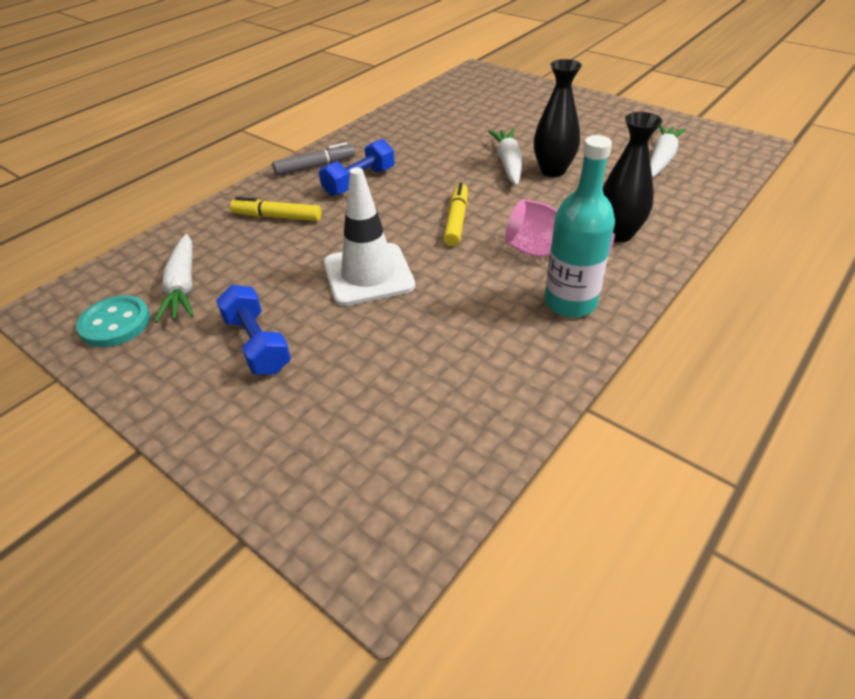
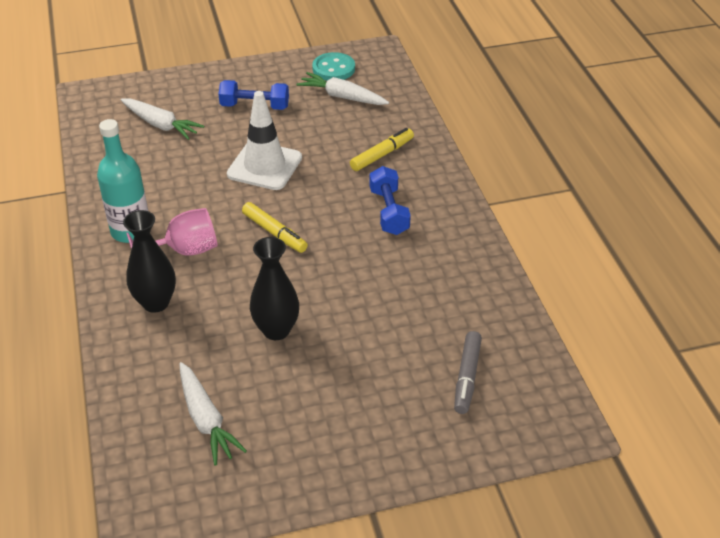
camera: 125 degrees right, 0 degrees up
(315, 166) = (442, 200): grey marker -> grey marker (467, 377)
(508, 164) = (320, 310): white carrot -> white carrot (161, 125)

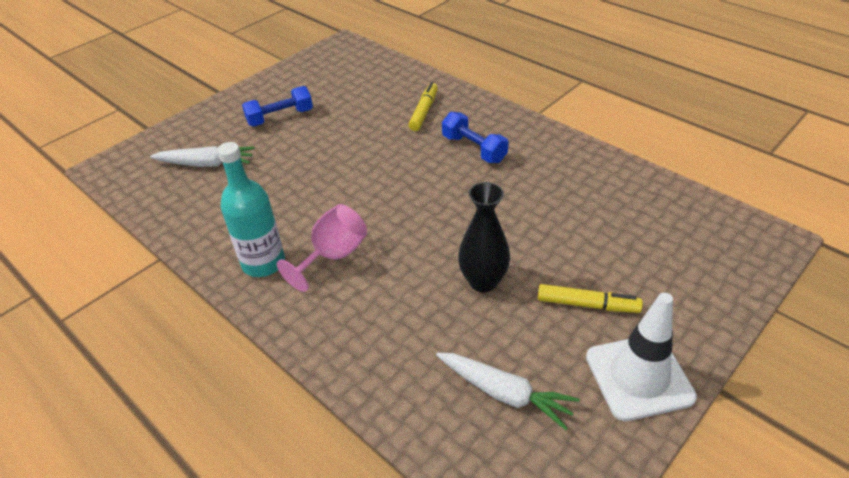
camera: 30 degrees left, 0 degrees up
(156, 303) = (350, 314): black vase -> none
(264, 166) = (336, 158): white traffic cone -> white traffic cone (639, 377)
(274, 233) = (398, 205): yellow marker -> yellow marker (587, 304)
(333, 69) = (320, 67): turquoise button -> none
(342, 97) = (348, 84): white carrot -> none
(467, 377) = (667, 241): grey marker -> none

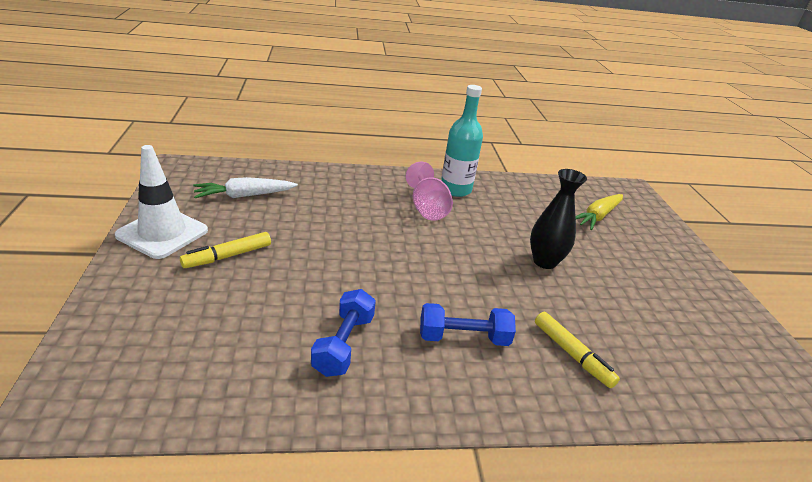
camera: 125 degrees right, 10 degrees down
(206, 164) = (597, 216): white carrot -> yellow carrot
(280, 117) = (644, 272): blue dumbbell -> blue dumbbell (343, 344)
(483, 281) = (316, 237): black vase -> black vase (544, 261)

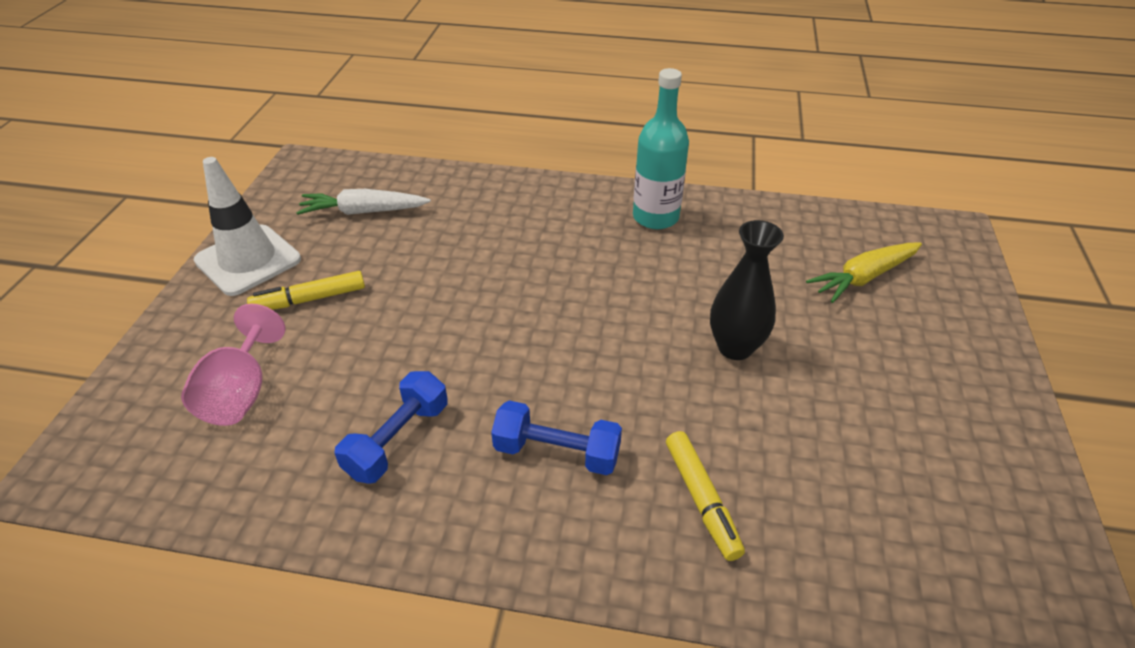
camera: 20 degrees right, 10 degrees up
(427, 208) = (598, 246): pink goblet -> pink goblet (240, 393)

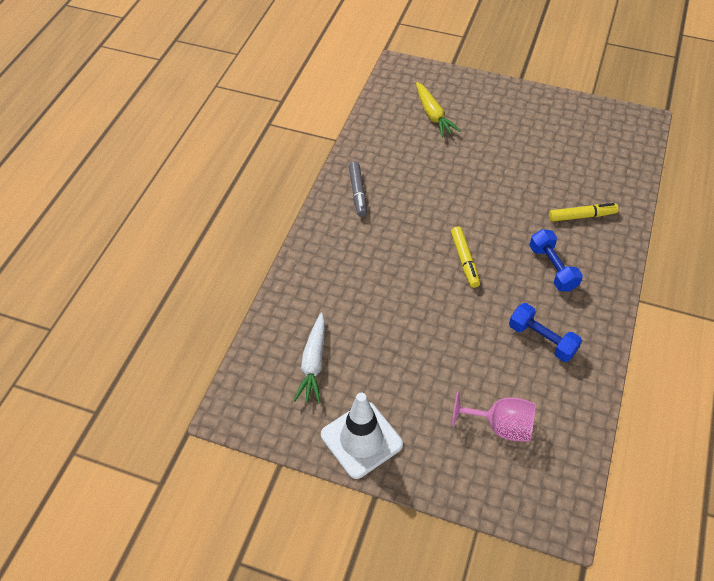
camera: 80 degrees left, 10 degrees up
(310, 299) = (414, 393): yellow marker -> yellow marker (464, 260)
(557, 452) = (552, 268): blue dumbbell -> blue dumbbell turned 45 degrees counterclockwise
(655, 217) = (358, 193): turquoise bottle -> grey marker
(735, 347) = (482, 181): black vase -> none

